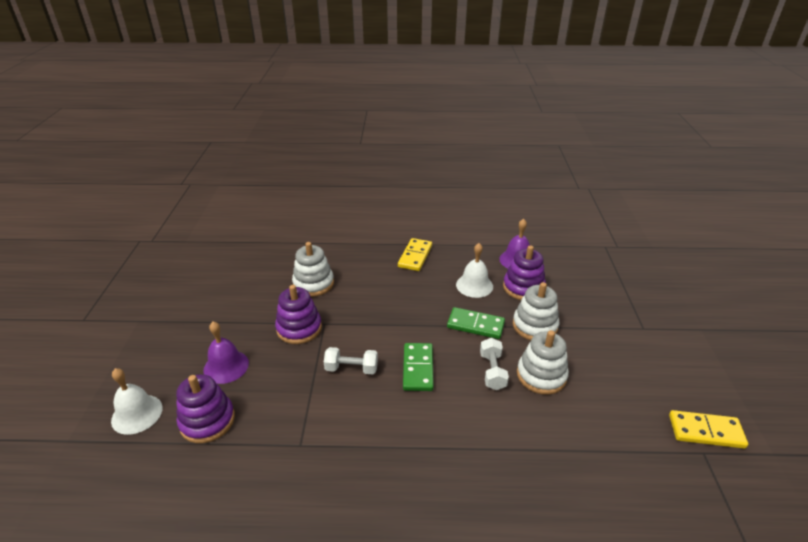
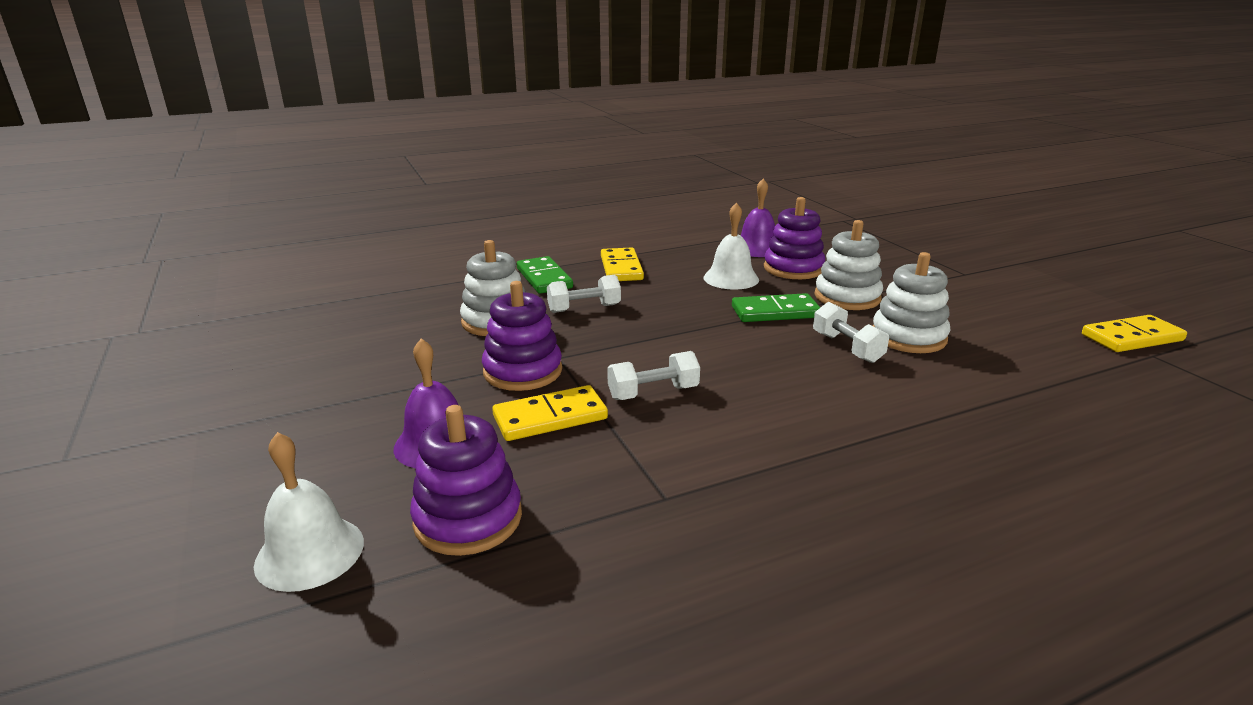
camera: 25 degrees left, 10 degrees down
(288, 368) = (550, 417): none -> yellow domino
(367, 287) = (584, 308): none -> white dumbbell
(418, 368) = (748, 369): green domino -> green domino (544, 278)

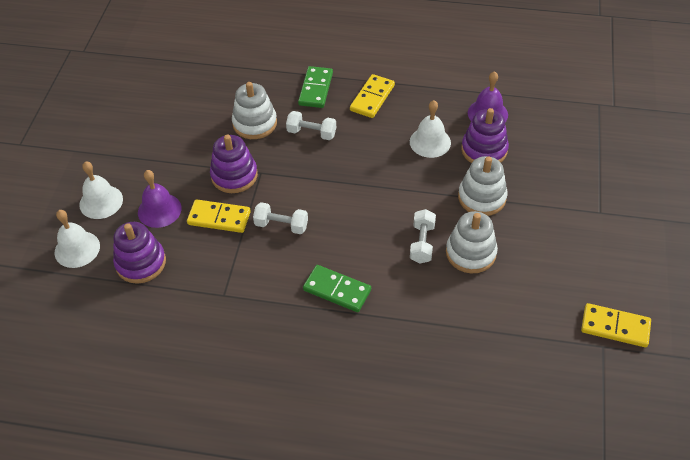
camera: 35 degrees right, 25 degrees up
(309, 472) = (101, 202): none -> white bell
(775, 312) = (418, 190): green domino -> green domino (337, 290)

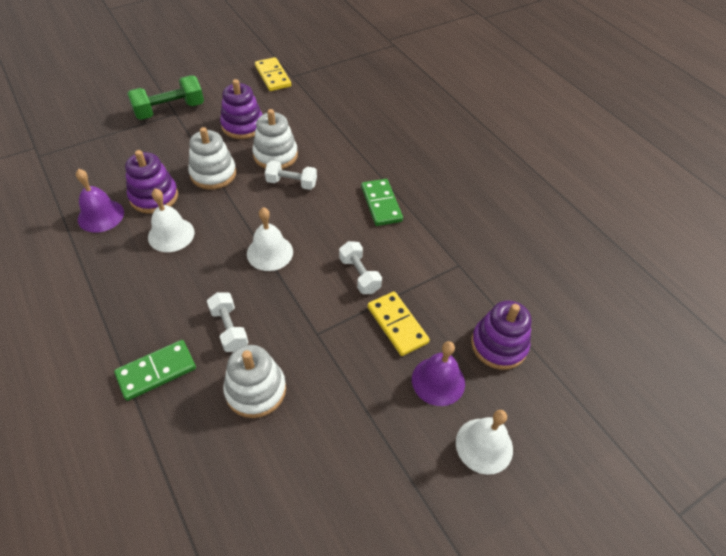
camera: 135 degrees left, 0 degrees up
(77, 249) = (546, 411): white bell -> white bell (270, 252)
(234, 175) = (340, 352): purple stacking toy -> purple stacking toy (242, 125)
(372, 98) = (137, 311): yellow domino -> none
(422, 243) = (291, 183): white dumbbell -> white dumbbell turned 45 degrees clockwise
(608, 210) = (169, 110): none -> green dumbbell

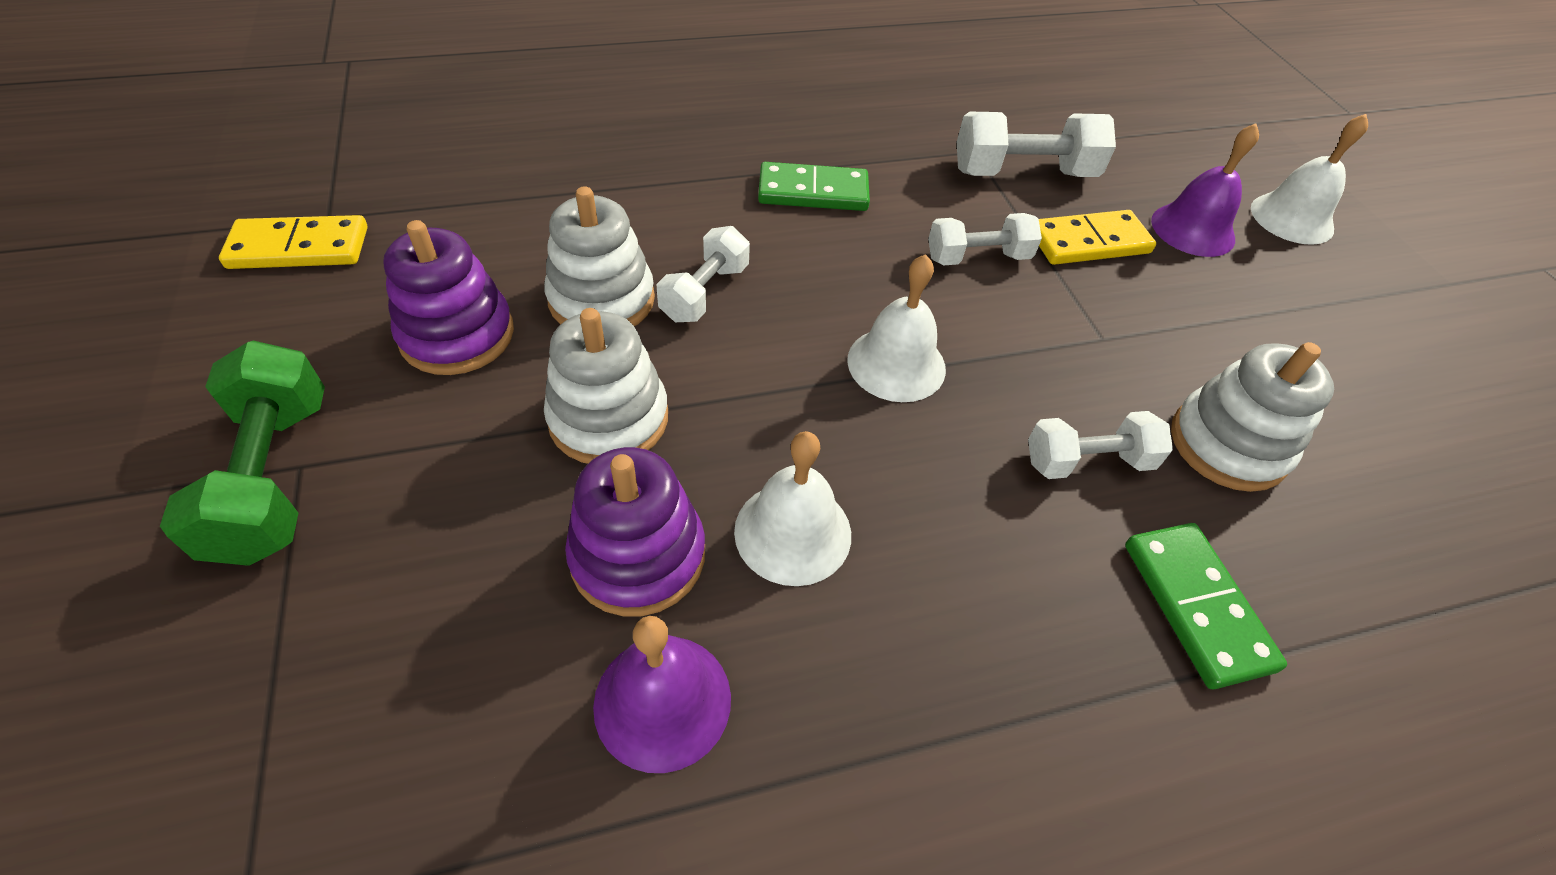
camera: 75 degrees left, 0 degrees up
(449, 289) = (1023, 173): none -> white dumbbell
(498, 345) = (1129, 159): purple stacking toy -> none

